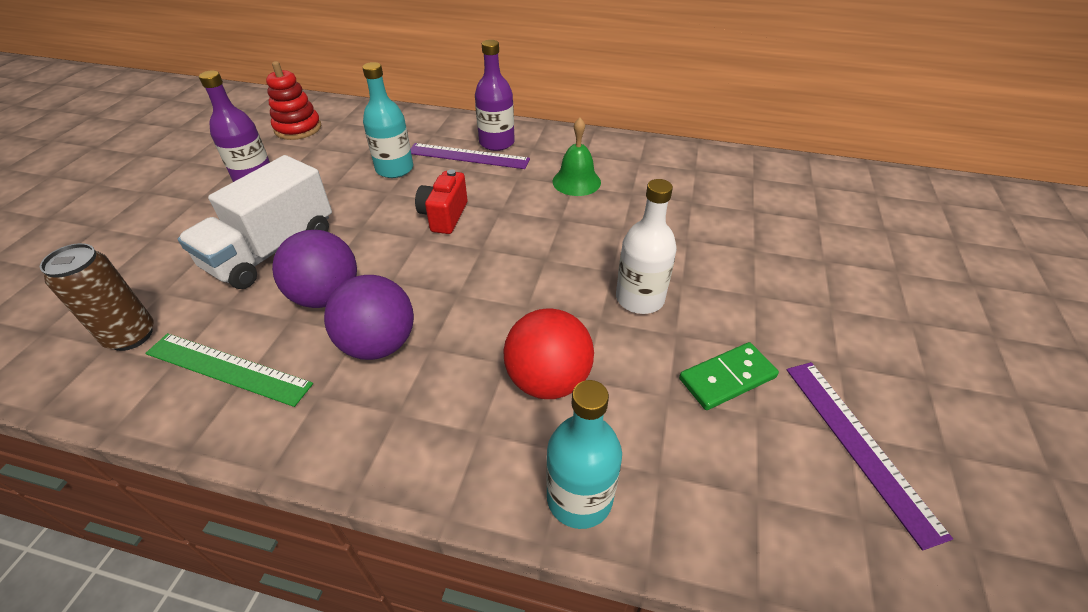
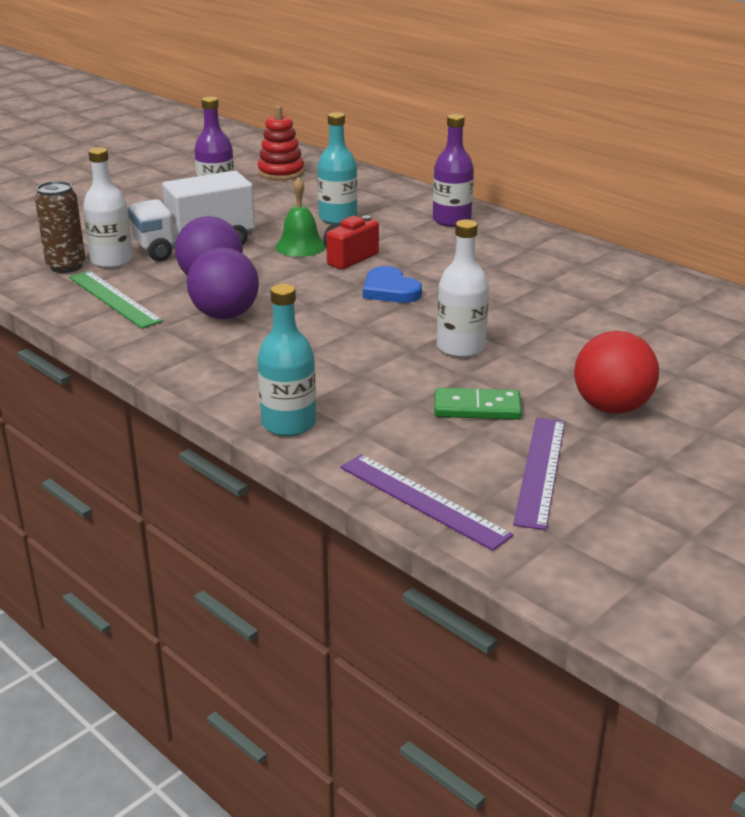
camera: 30 degrees right, 15 degrees down
(187, 306) = (112, 261): none -> white bottle
(468, 156) = (413, 224): purple ruler -> purple ruler (422, 500)
(515, 245) = (390, 290): none -> blue heart
(548, 380) = (330, 367): red ball -> red ball (611, 407)
(576, 181) = (497, 264): green bell -> green bell (300, 246)

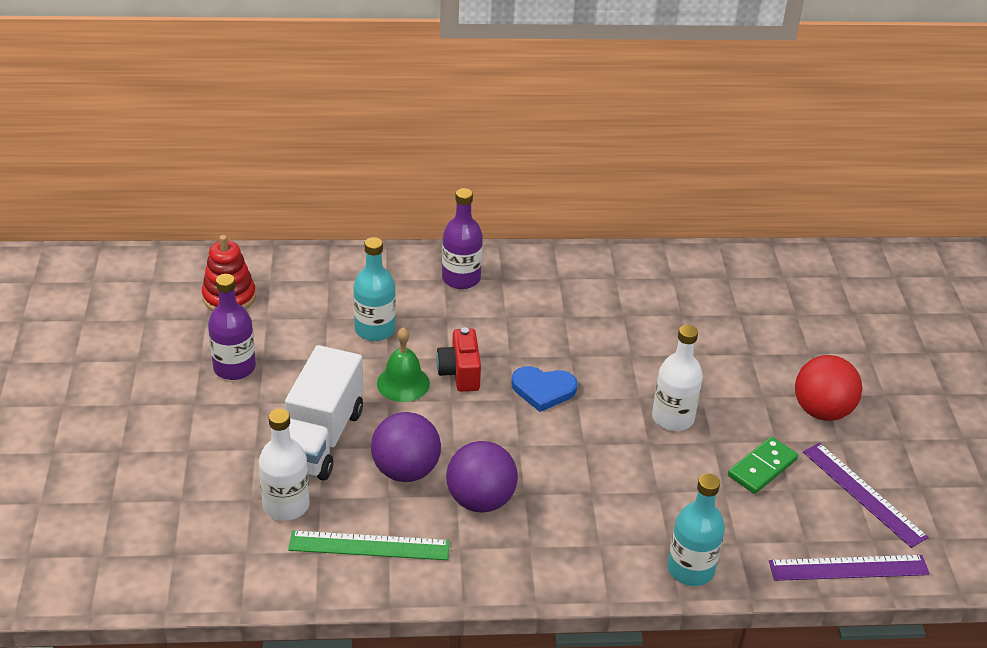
camera: 50 degrees left, 10 degrees up
(66, 266) = (260, 539): brown can -> none

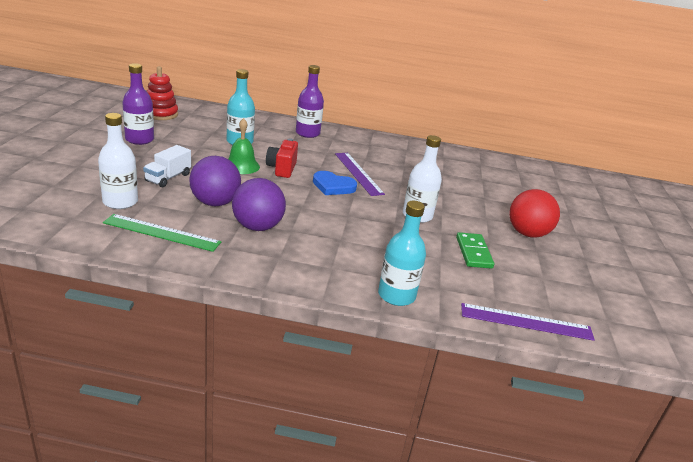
camera: 10 degrees right, 10 degrees down
(319, 439) = (168, 178): white truck -> white truck, size x0.55
(762, 468) = (473, 252): green domino -> green domino turned 60 degrees counterclockwise
(863, 494) = (548, 282): purple ruler -> purple ruler (358, 173)

